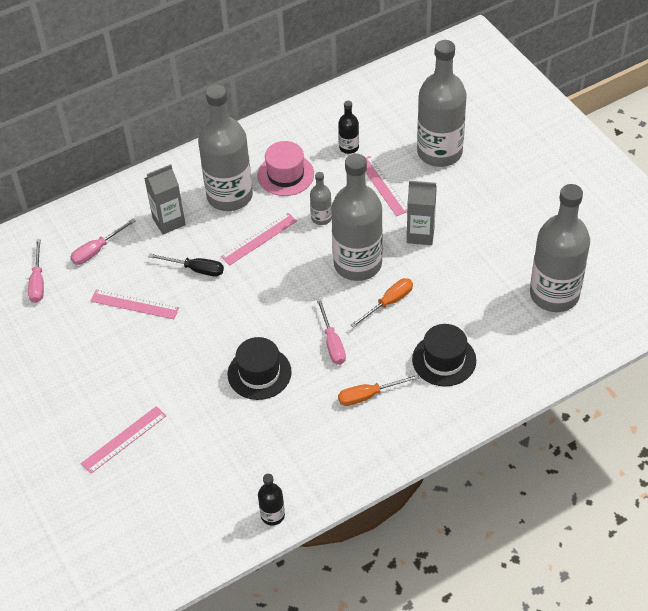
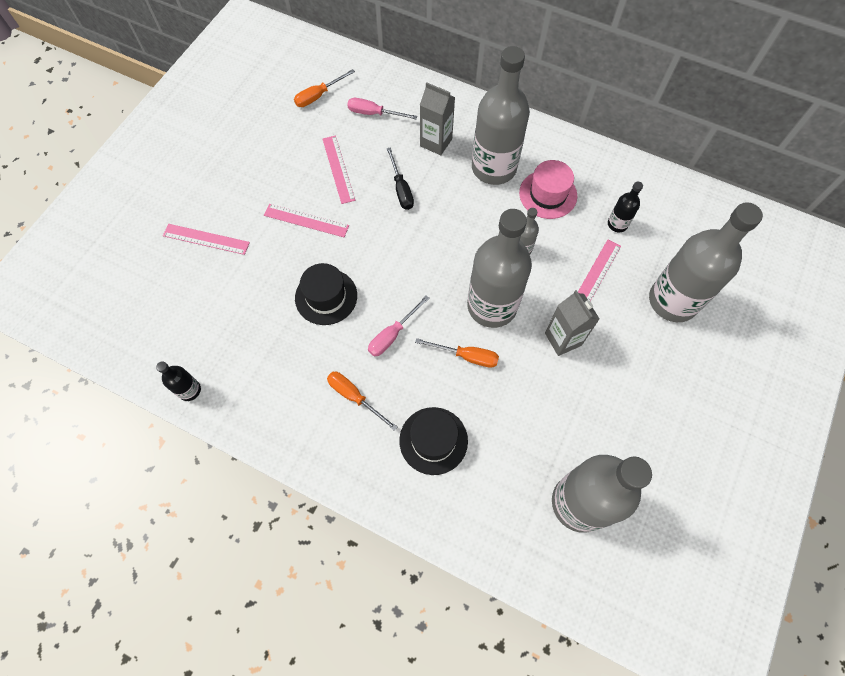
camera: 55 degrees right, 15 degrees up
(38, 282) = (319, 96): pink screwdriver -> orange screwdriver
(259, 239) = (464, 215): pink ruler -> pink ruler (306, 220)

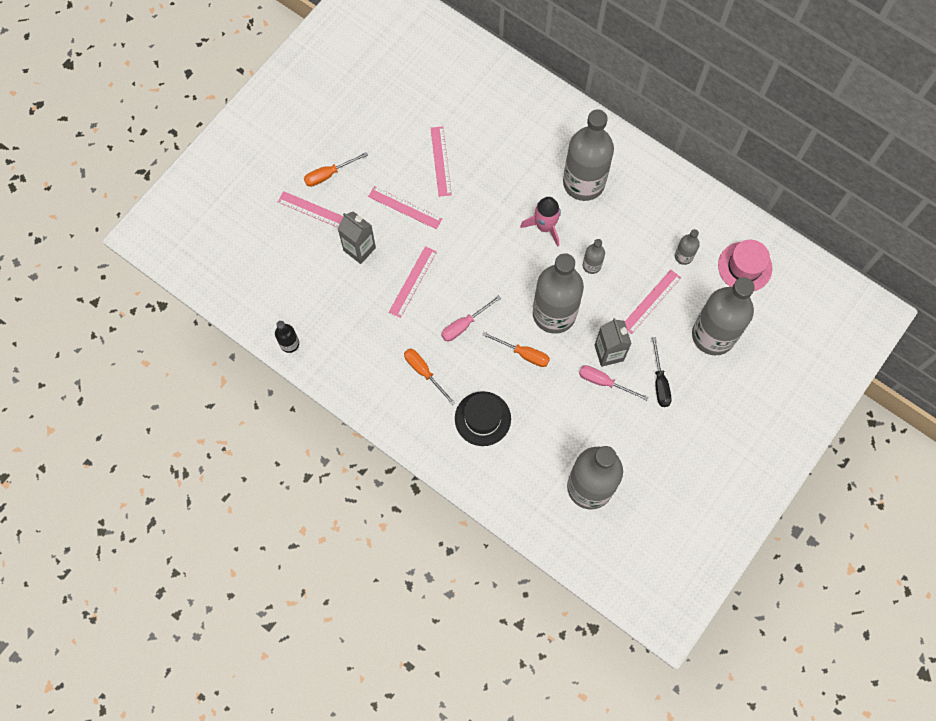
camera: 10 degrees right, 5 degrees up
(319, 96) = (433, 81): orange screwdriver -> orange screwdriver (329, 174)
(326, 297) = (412, 281): black hat -> pink ruler
(374, 113) = (482, 108): pink screwdriver -> pink screwdriver (604, 382)
(401, 189) = (494, 190): black screwdriver -> black screwdriver (660, 382)
(436, 142) = (535, 148): grey carton -> grey carton (359, 249)
(462, 217) = (545, 226): none -> pink rocket
(548, 194) = (627, 217): pink hat -> pink hat (745, 267)
(617, 224) = (683, 256): black bottle -> grey bottle

